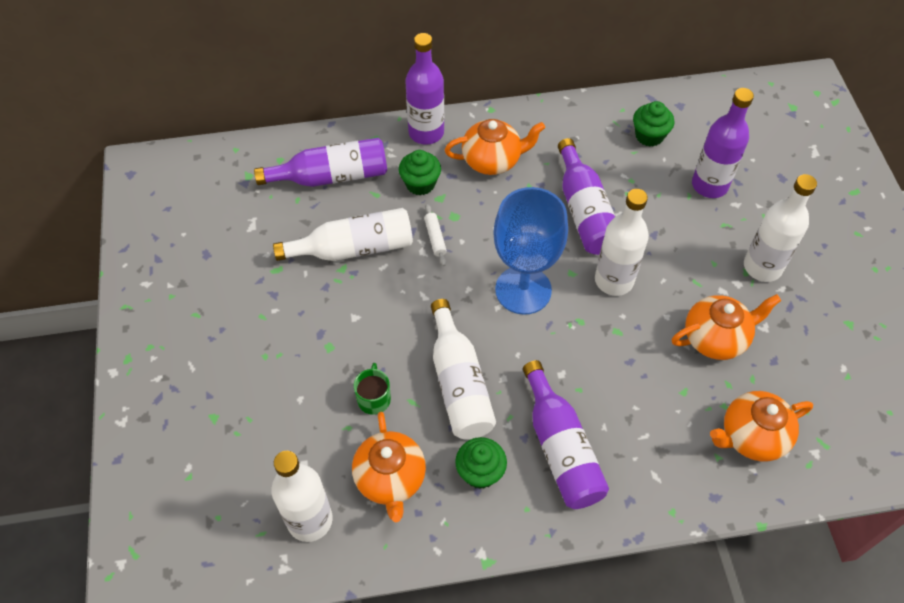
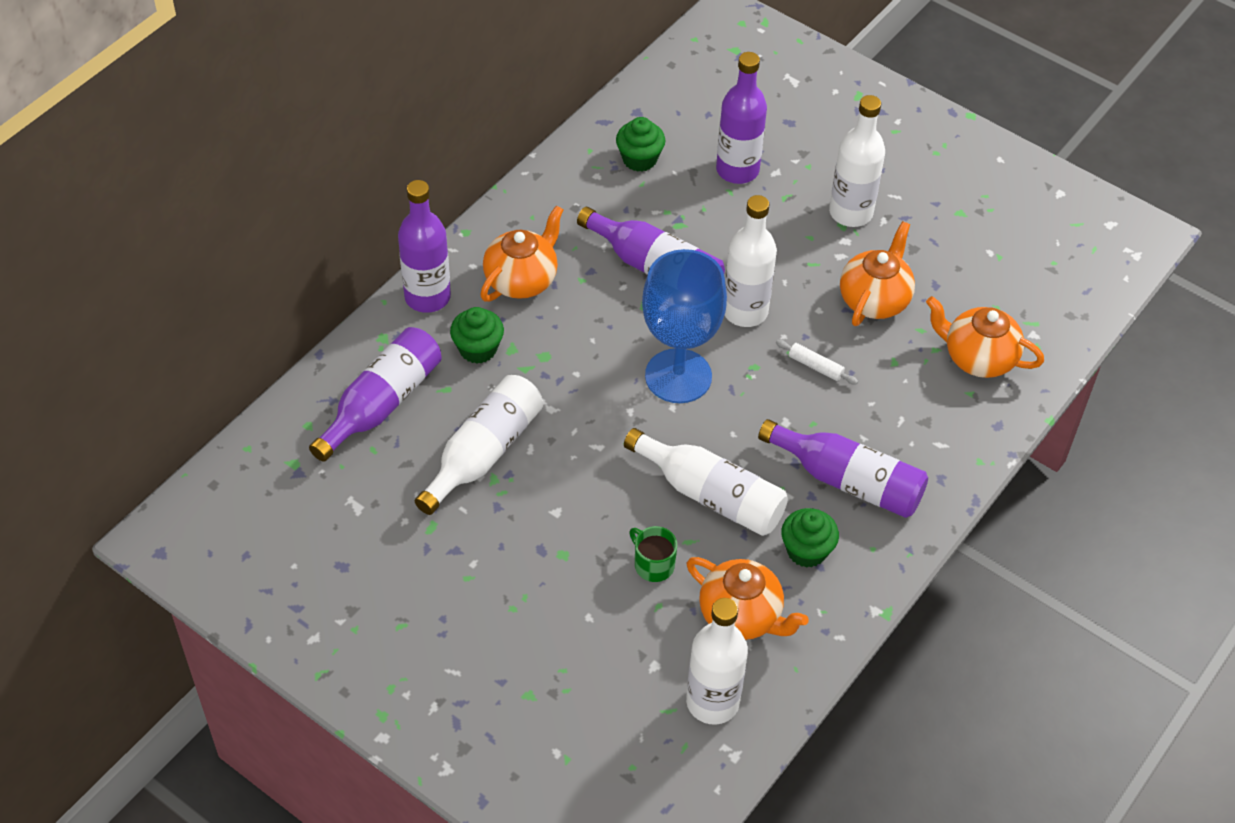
camera: 45 degrees left, 5 degrees down
(435, 238) = (549, 388): white rolling pin -> white rolling pin (815, 366)
(751, 436) = (978, 358): orange teapot -> orange teapot turned 90 degrees clockwise

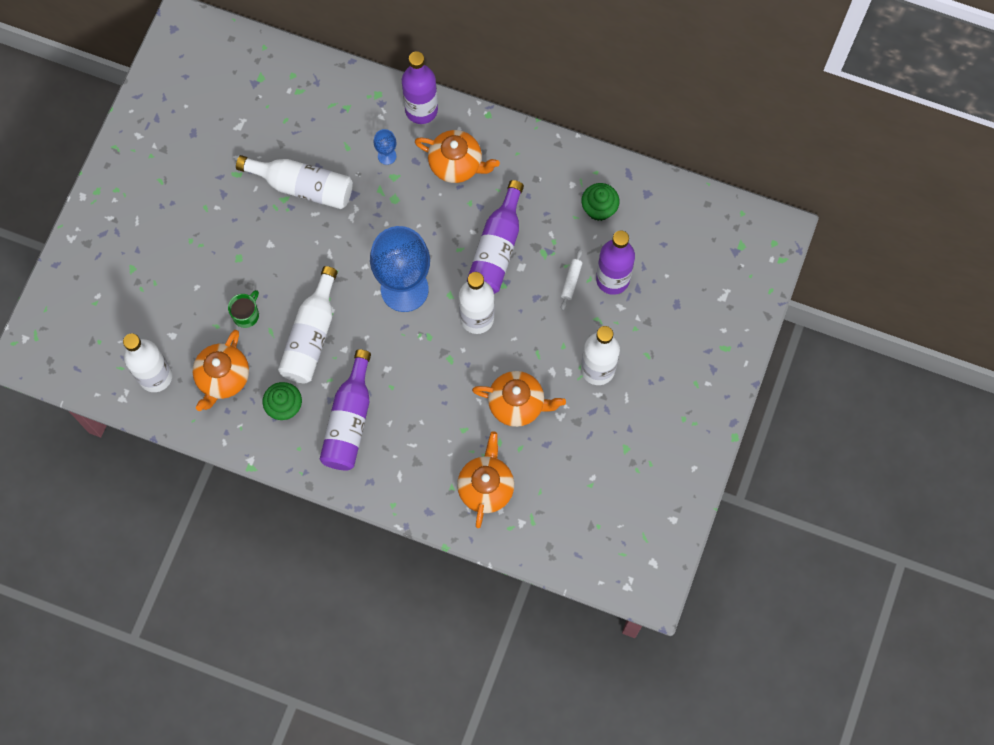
camera: 75 degrees right, 20 degrees up
(382, 403) = (323, 112): purple bottle -> none
(478, 349) = (387, 156): green cupcake -> blue goblet
(815, 366) = (442, 377): white rolling pin -> white rolling pin (571, 281)

